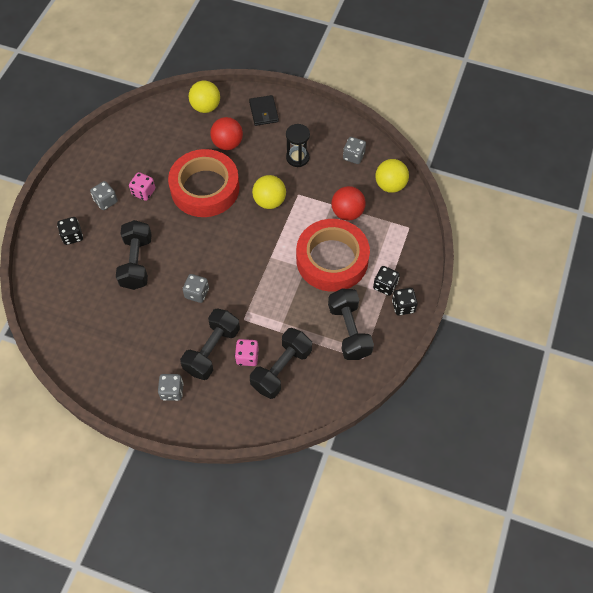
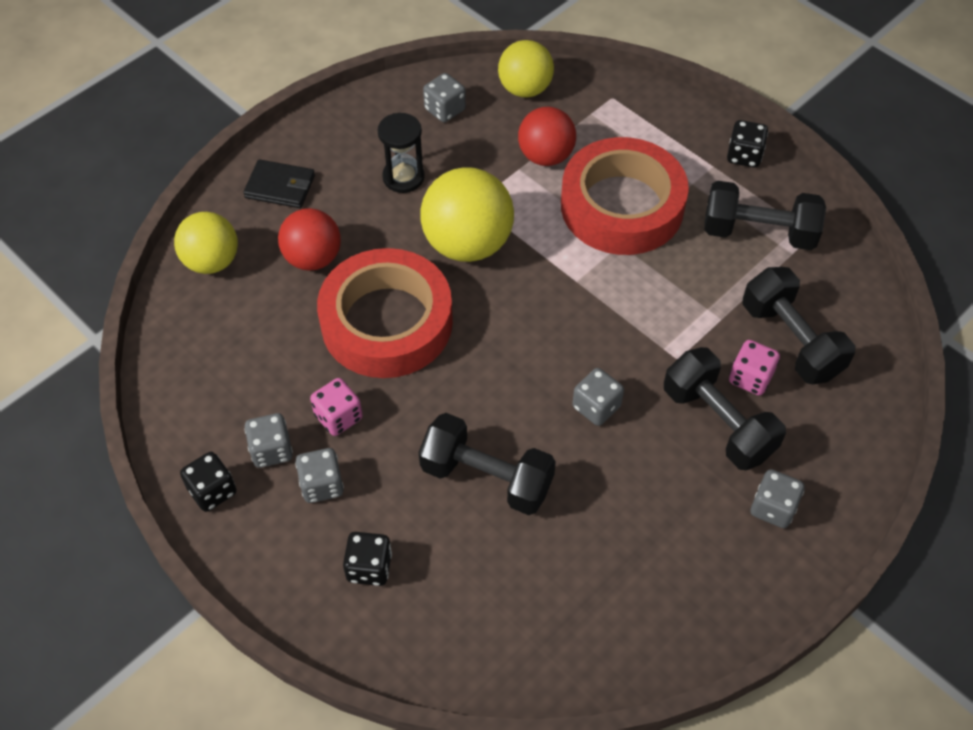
camera: 65 degrees left, 5 degrees down
(115, 175) = (271, 450): none -> grey dice
(269, 201) = (467, 244): yellow ball -> yellow ball, size x1.51
(385, 285) = (699, 162): black dice -> black dice (212, 491)

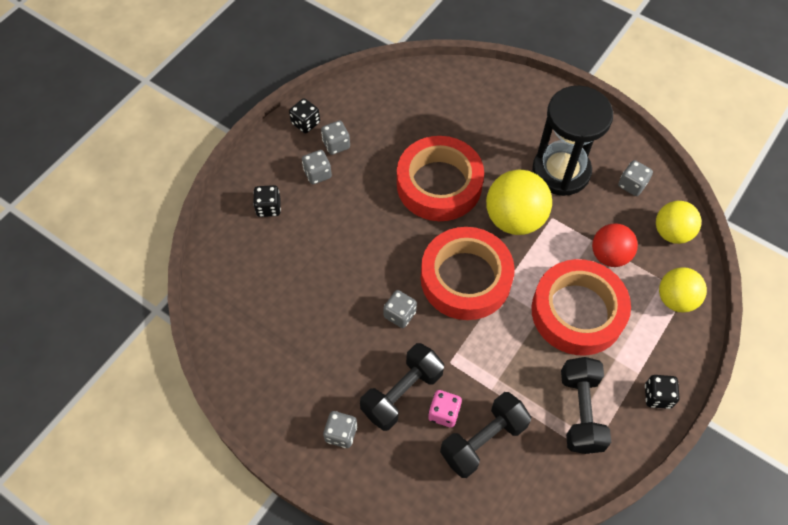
camera: 80 degrees right, 5 degrees up
(212, 261) = (462, 85): yellow ball -> yellow ball (675, 299)
(280, 187) = (531, 105): black wallet -> none
(313, 258) = (478, 135): red ball -> none
(338, 417) = (364, 172): pink dice -> none
(403, 177) = (561, 171): black hourglass -> black hourglass, size x1.99
(486, 478) = (336, 258): black dumbbell -> none
(551, 317) = (465, 278): none -> red tape

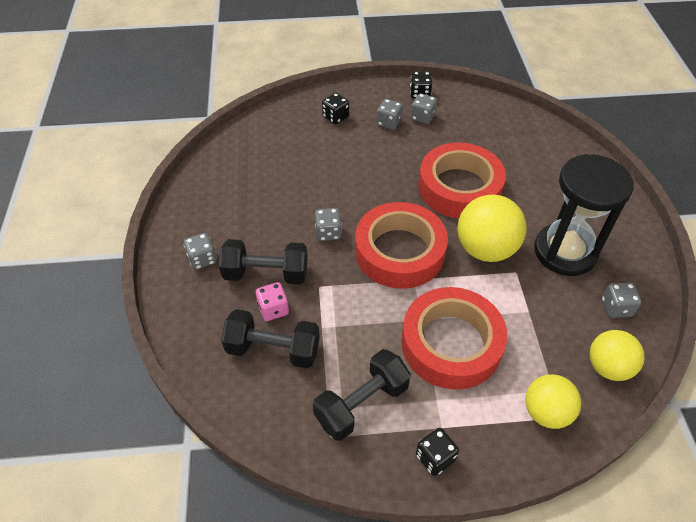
camera: 50 degrees right, 10 degrees down
(609, 255) = (529, 333): red ball -> none

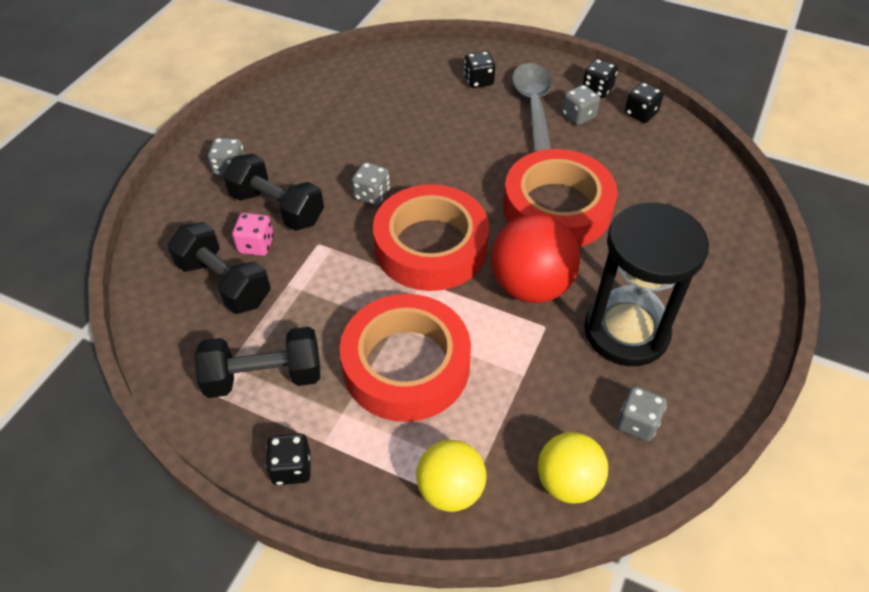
camera: 30 degrees right, 0 degrees up
(389, 123) = (533, 108): grey dice -> grey spoon
(460, 100) = (640, 114): none -> black dice
(485, 249) = (530, 286): yellow ball -> red ball

